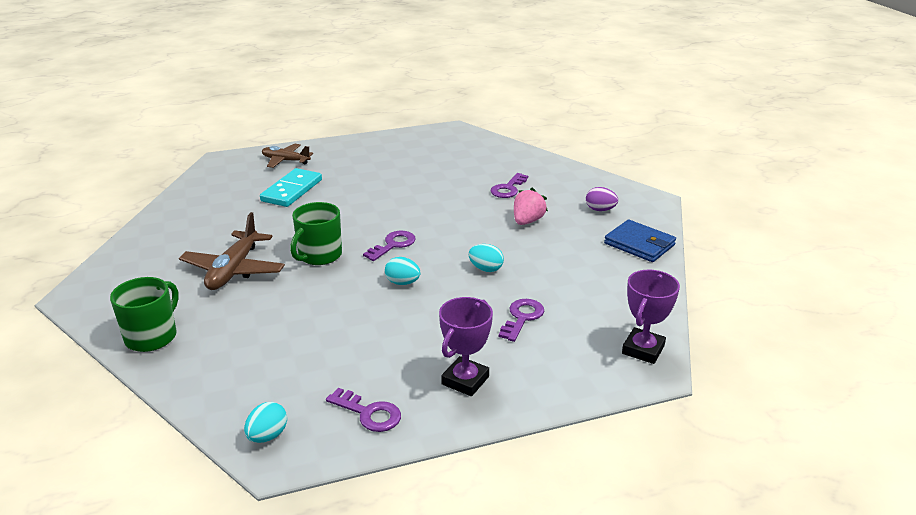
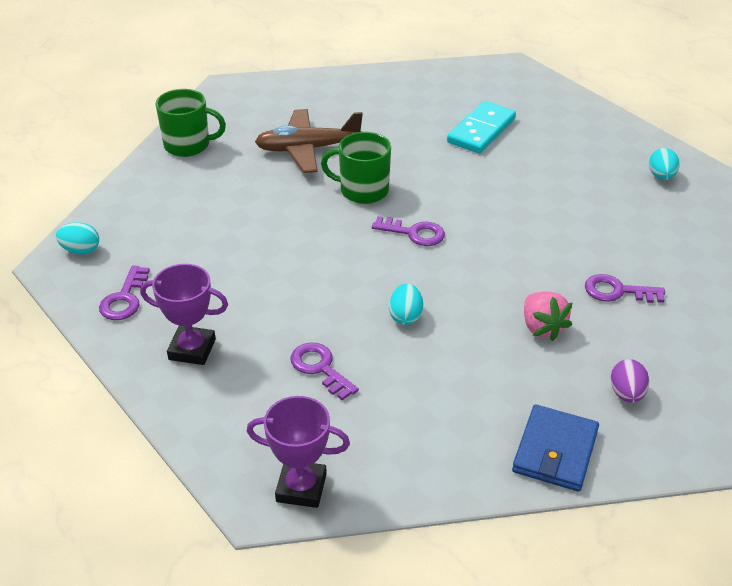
camera: 70 degrees right, 10 degrees up
(286, 161) = (544, 104): brown plane -> none
(292, 190) = (481, 130): turquoise domino -> turquoise domino turned 60 degrees counterclockwise
(402, 283) = (343, 261): turquoise egg -> turquoise egg (661, 176)
(522, 318) = (320, 368): purple key -> purple key turned 135 degrees counterclockwise
(527, 221) = (542, 327): pink strawberry -> pink strawberry turned 60 degrees clockwise

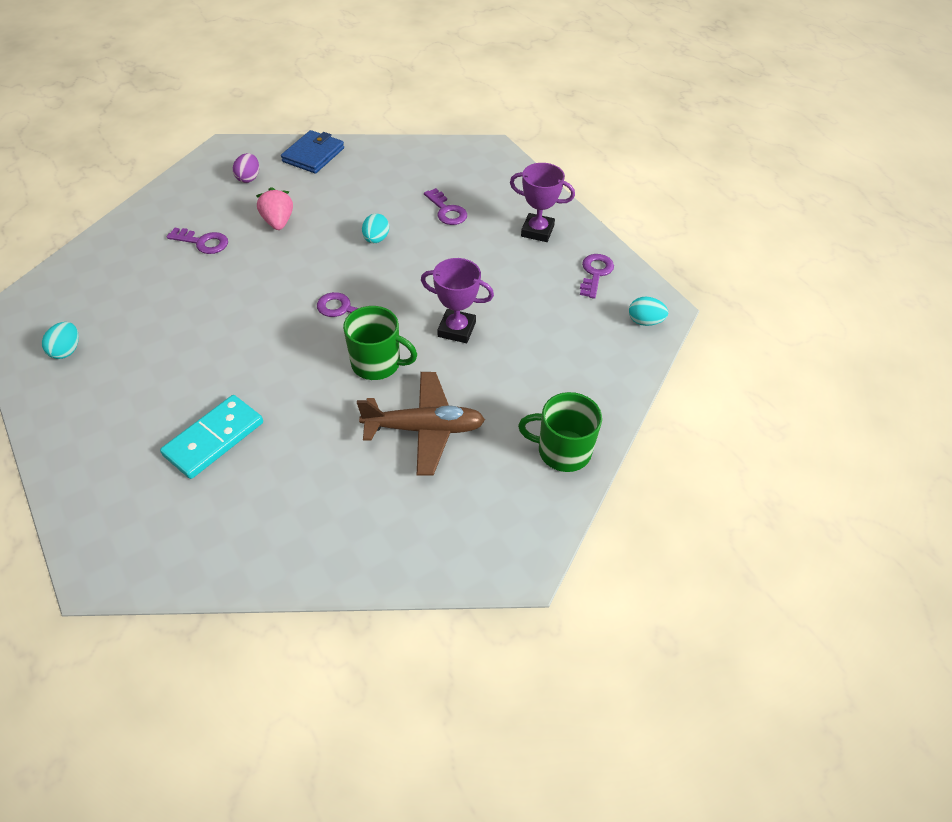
camera: 175 degrees left, 10 degrees up
(301, 488) = (467, 152): purple trophy -> purple trophy (456, 329)

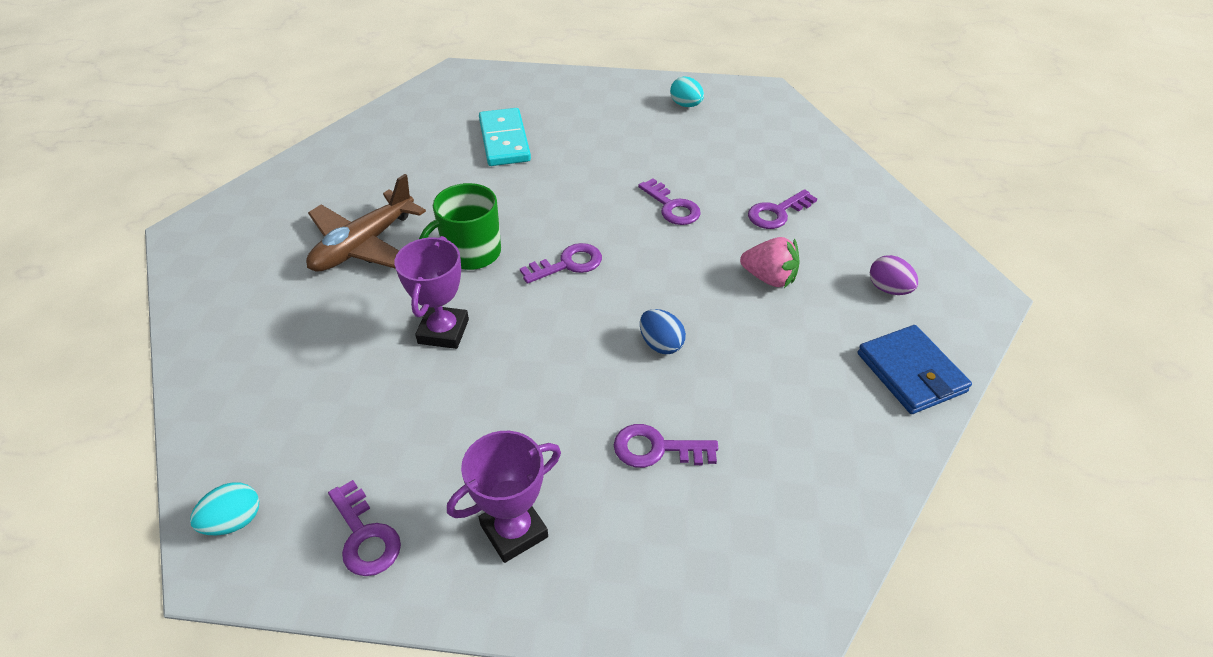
camera: 130 degrees right, 5 degrees down
(235, 292) = (672, 207): none -> purple key
(376, 239) = (661, 344): turquoise egg -> blue egg
(456, 329) = (443, 331): purple trophy -> purple trophy turned 45 degrees counterclockwise
(562, 451) = (219, 316): green mug -> none

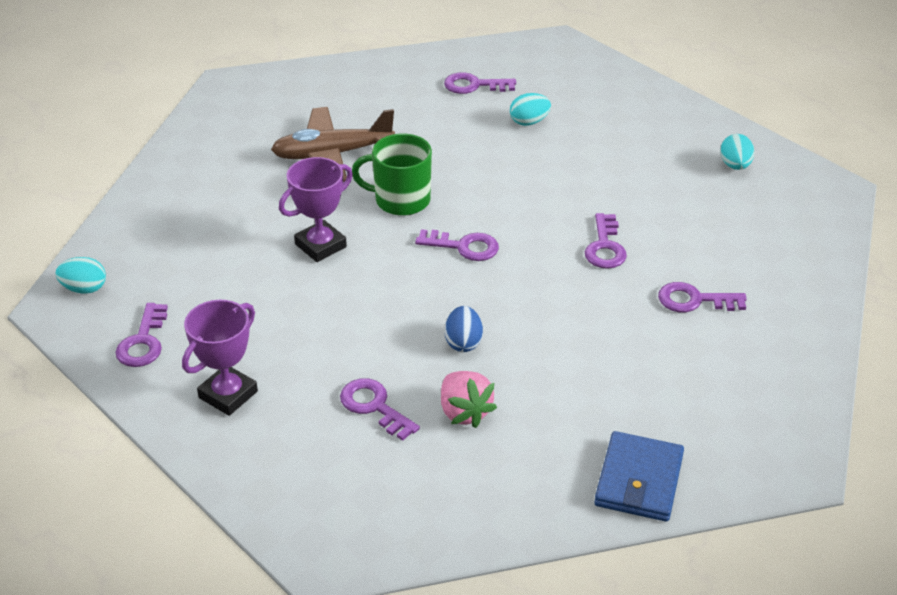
camera: 40 degrees right, 5 degrees down
(426, 132) = (474, 85): none -> purple key
(504, 140) = (529, 122): turquoise domino -> turquoise egg
(514, 531) = (228, 394): purple trophy -> purple trophy turned 60 degrees counterclockwise
(769, 278) = (615, 346): pink strawberry -> pink strawberry (464, 412)
(888, 289) = (711, 413): purple egg -> none

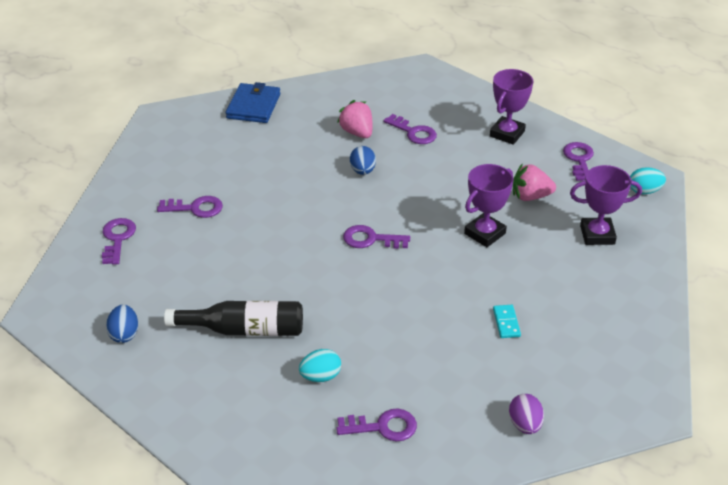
camera: 175 degrees right, 0 degrees up
(183, 236) = (597, 235): none -> purple trophy
(241, 290) = (530, 196): none -> pink strawberry
(332, 154) = (506, 323): brown plane -> turquoise domino
(347, 81) = (525, 424): none -> purple egg
(401, 200) = (431, 278): green mug -> none
(605, 247) = (257, 245): purple key -> purple key (117, 238)
(609, 163) = (244, 329): none -> black bottle
(735, 165) = (124, 334): turquoise egg -> blue egg

